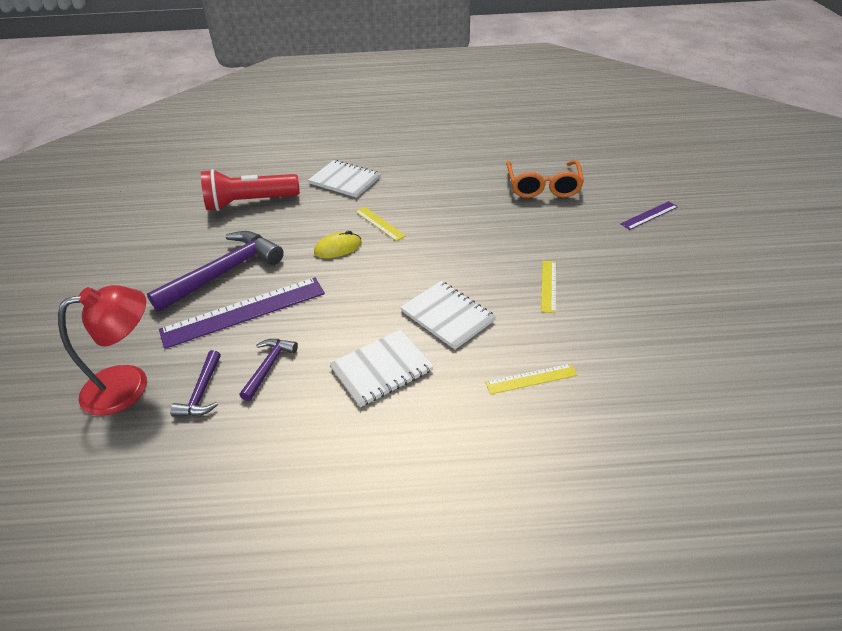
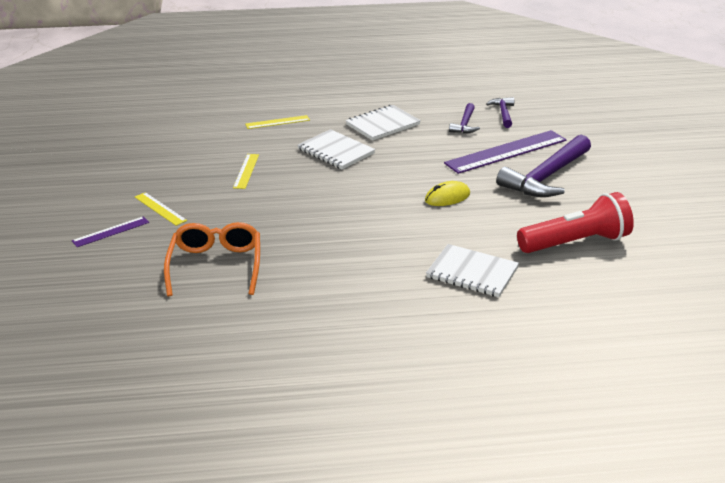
camera: 175 degrees right, 10 degrees down
(129, 385) = (557, 115): red lamp -> none
(379, 223) = (411, 221): yellow ruler -> yellow ruler (160, 209)

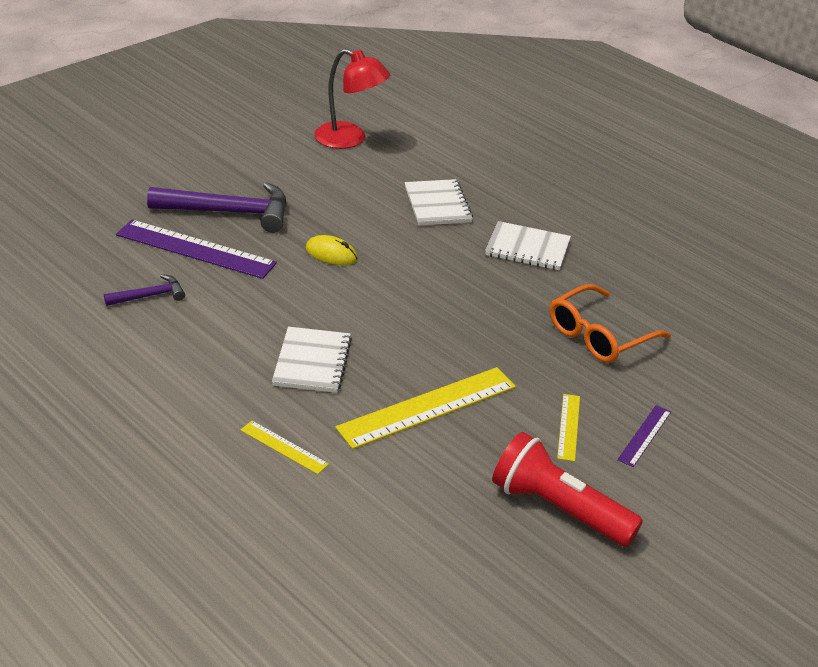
camera: 130 degrees left, 5 degrees up
(111, 232) = (644, 435): purple ruler -> purple ruler turned 75 degrees counterclockwise
(246, 171) = (427, 407): yellow ruler -> yellow ruler, size x2.01
(383, 124) = (207, 355): white notebook -> white notebook (527, 248)
(503, 113) = (93, 279): purple hammer -> none
(575, 242) = (334, 171): red flashlight -> red flashlight (558, 509)
(634, 273) = (350, 139): none -> red lamp

